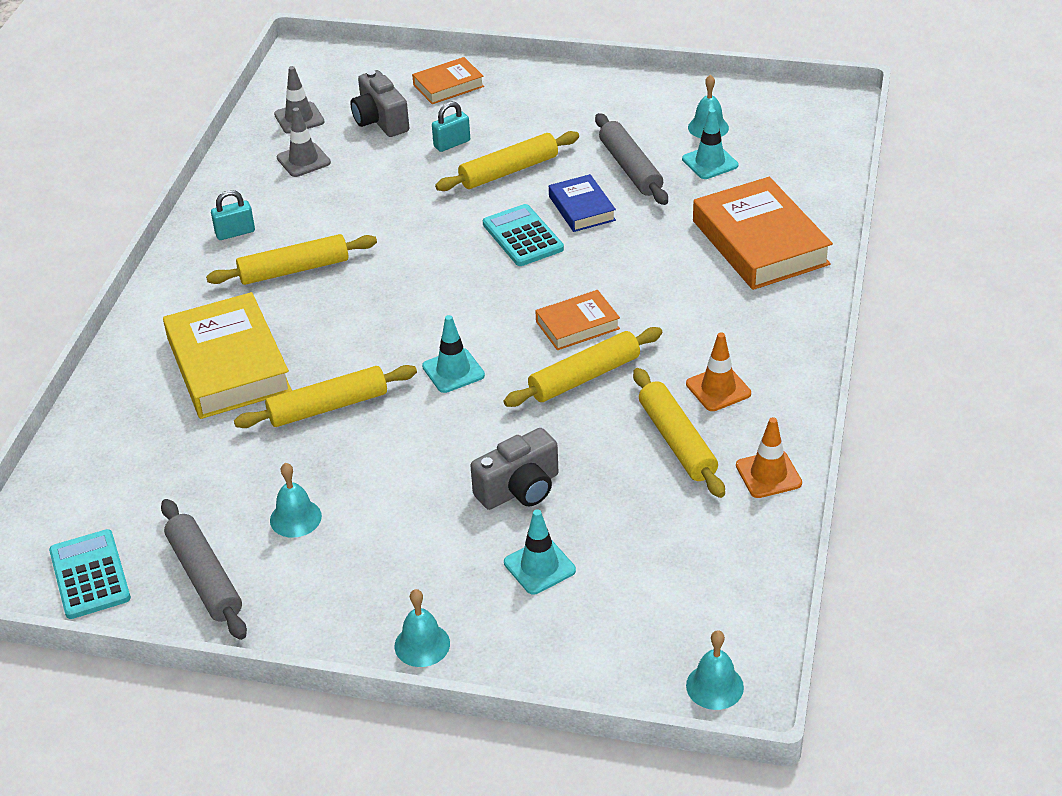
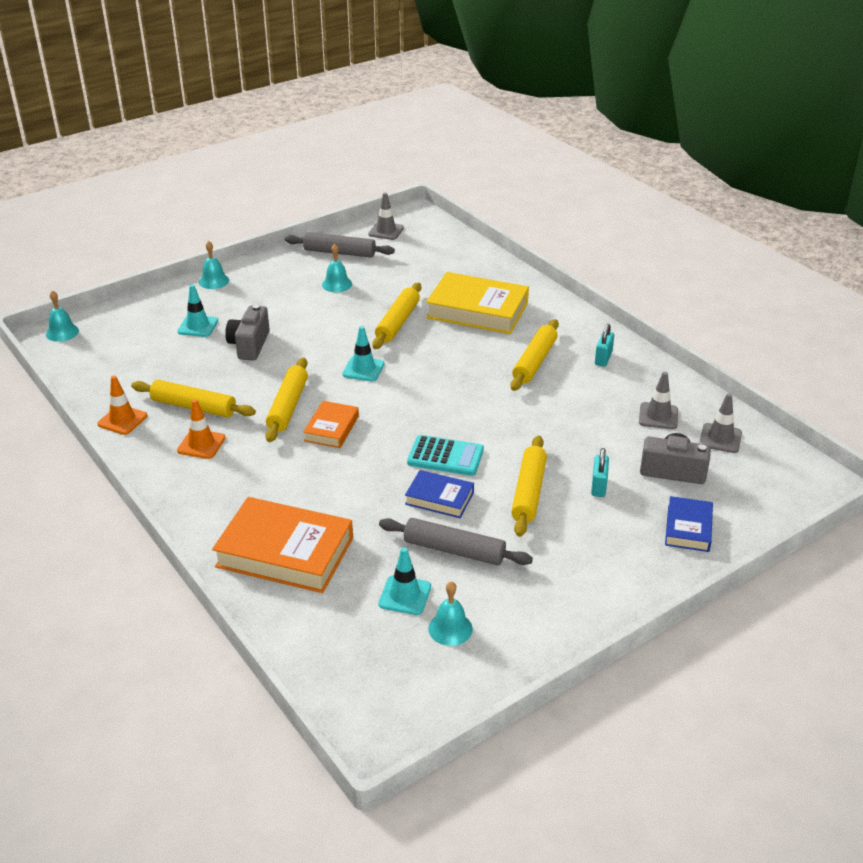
camera: 130 degrees right, 5 degrees down
(90, 575) = (386, 231): turquoise calculator -> grey traffic cone
(448, 86) = (688, 528): orange book -> blue book

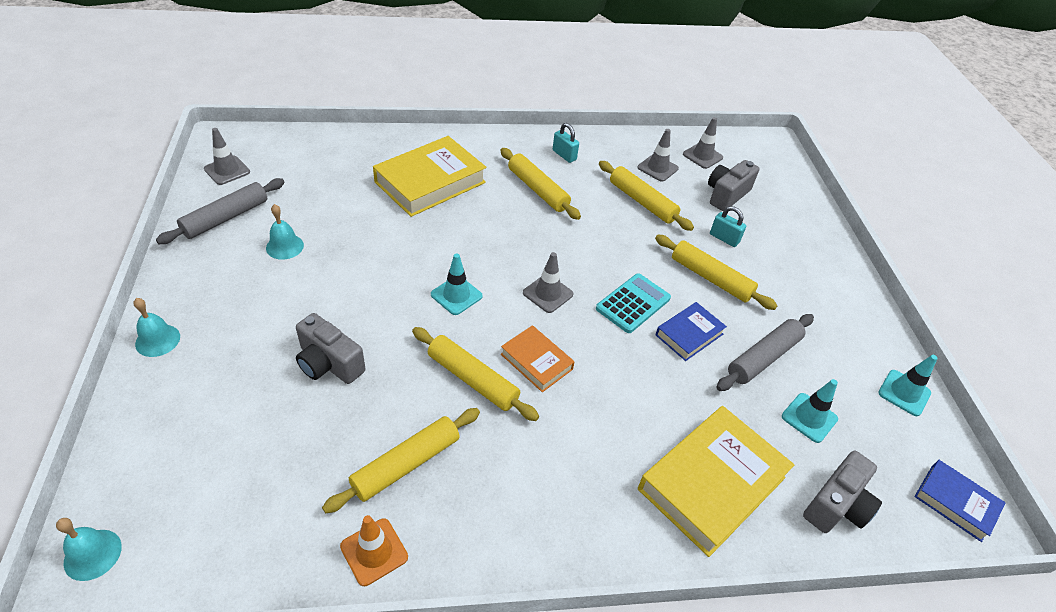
camera: 65 degrees left, 10 degrees up
(198, 326) = (241, 394): turquoise traffic cone -> turquoise traffic cone (904, 393)
(201, 444) = (485, 485): orange traffic cone -> none
(285, 552) = (712, 483): orange book -> yellow book
(317, 631) = (836, 505): none -> grey camera
(398, 322) = (400, 237): yellow rolling pin -> yellow rolling pin (642, 202)
(410, 409) = (548, 293): none -> grey traffic cone
(450, 628) = (861, 406): turquoise bell -> none
(688, 528) = (794, 221): blue book -> blue book (955, 502)

